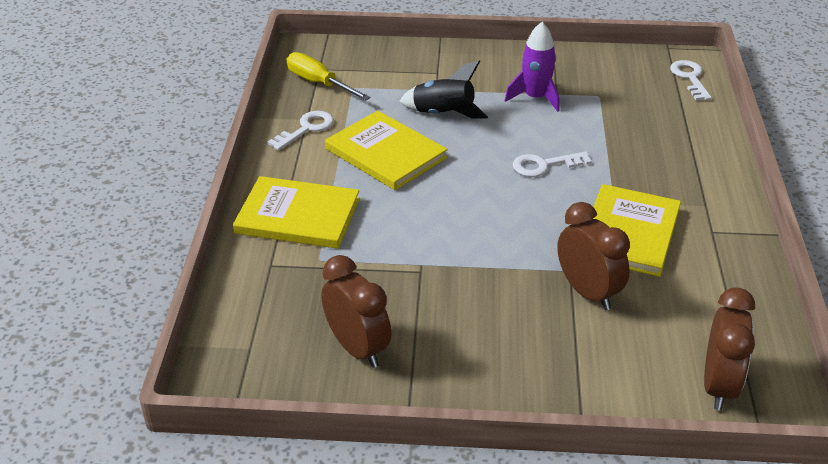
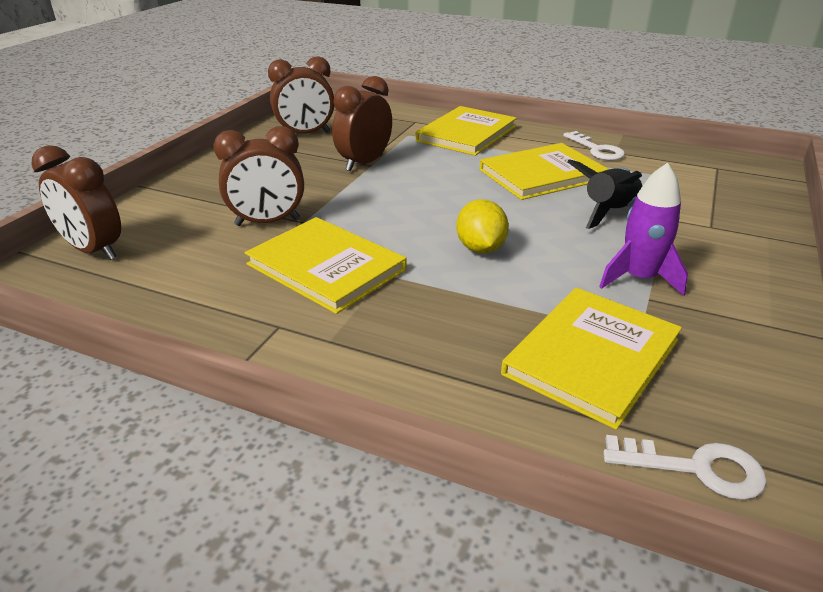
camera: 110 degrees right, 5 degrees down
(319, 83) = (684, 164): yellow screwdriver -> none
(420, 270) = (364, 163): none -> brown clock
(544, 165) = (480, 248): white key -> yellow lemon
(634, 109) = (592, 357): none -> yellow book

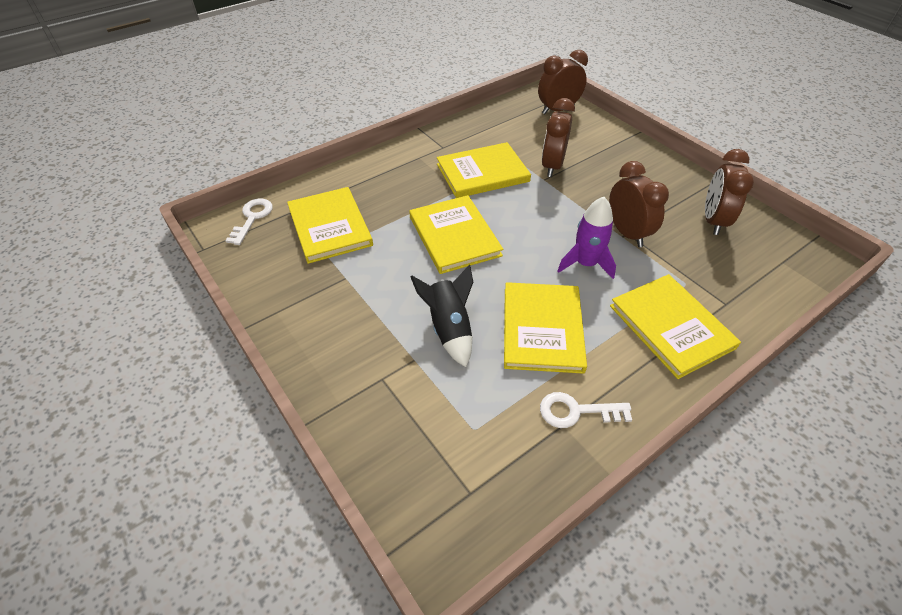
camera: 120 degrees right, 15 degrees up
(480, 248) = (454, 236): yellow lemon -> yellow book
(639, 278) = (364, 286): purple rocket -> purple rocket (586, 264)
(696, 468) = (252, 218): white key -> white key turned 150 degrees clockwise

